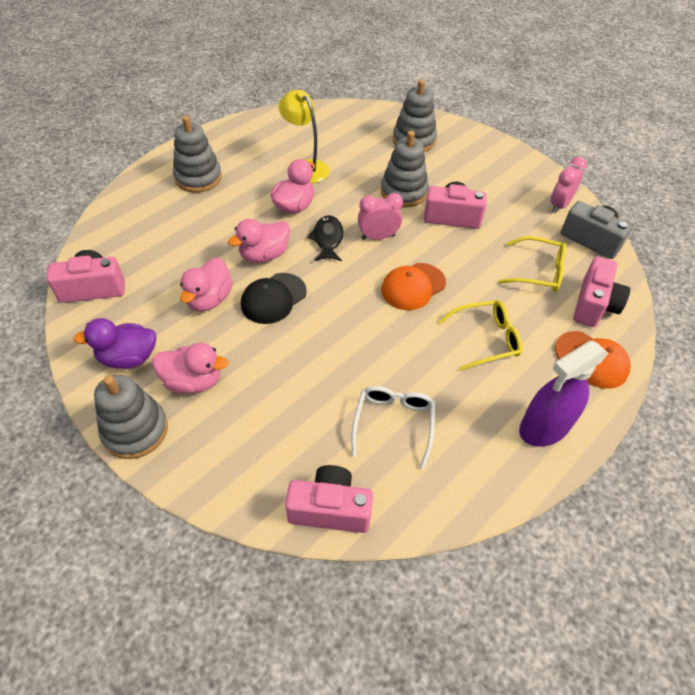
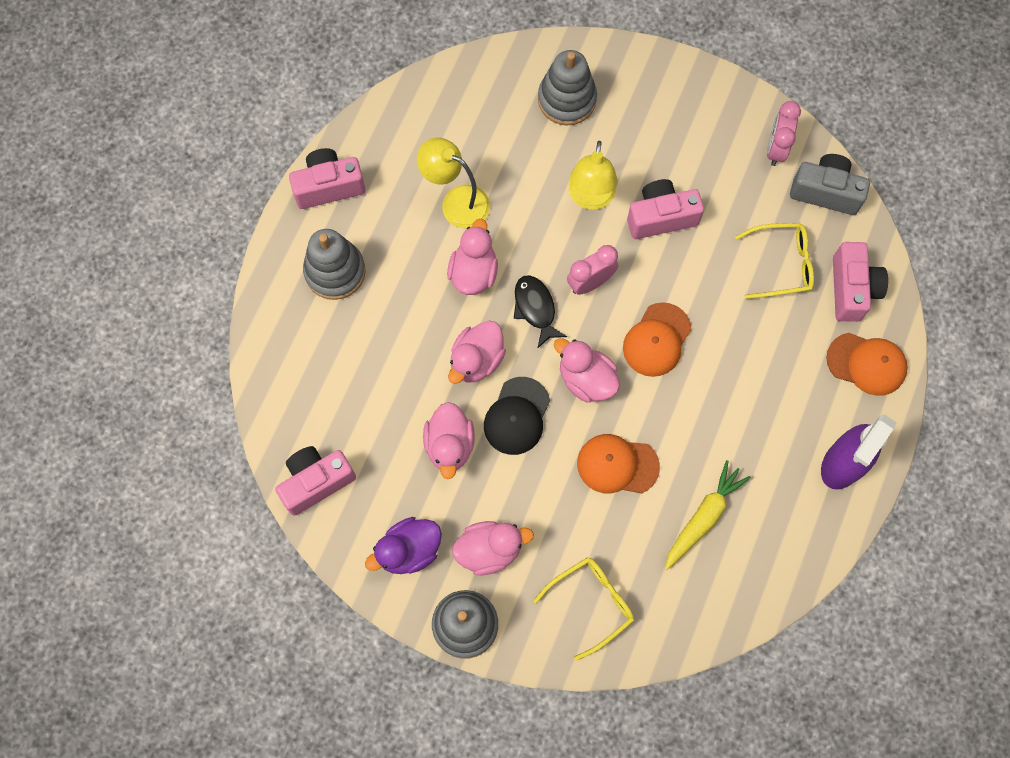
camera: 20 degrees left, 20 degrees up
(330, 509) = (682, 626): pink camera -> pink camera (329, 186)
(336, 358) = (617, 465): none -> orange cap
(342, 293) = (586, 379): none -> pink duck
(393, 424) = (703, 517): white glasses -> yellow carrot
(403, 192) = (590, 198): grey stacking toy -> yellow lamp
(485, 339) = (756, 380): yellow glasses -> yellow glasses (591, 604)

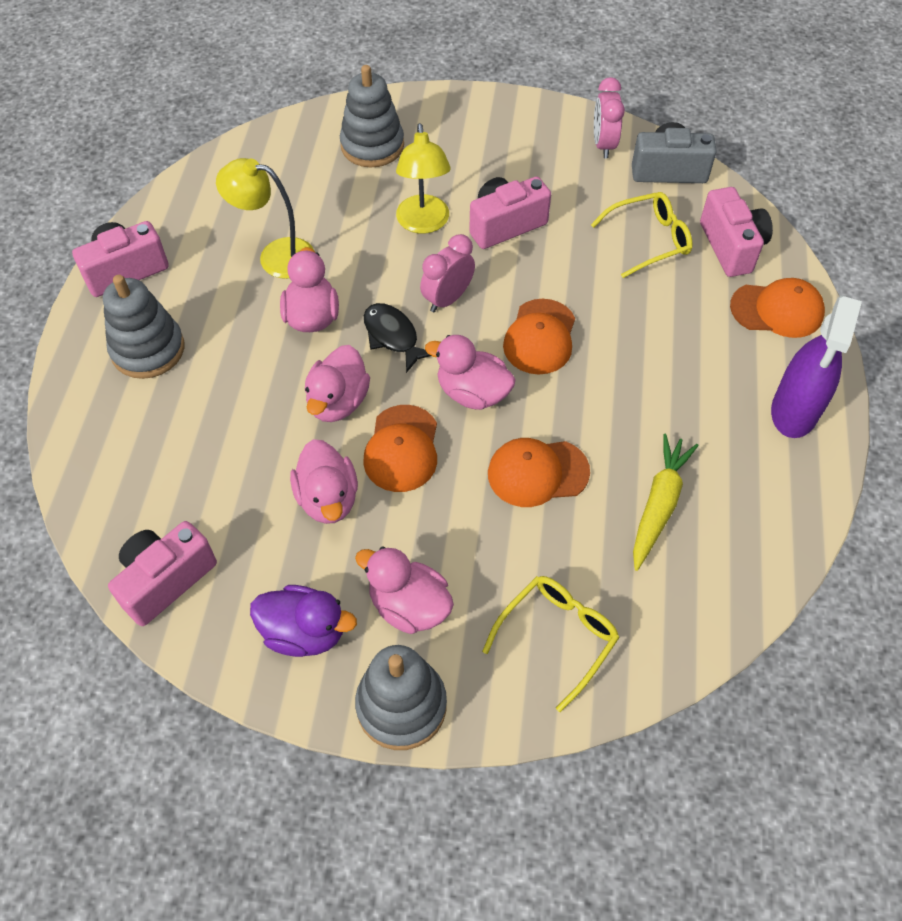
camera: 15 degrees left, 15 degrees down
(409, 550) = (304, 632): purple duck -> purple duck turned 120 degrees counterclockwise
(489, 550) = (409, 606): pink duck -> pink duck turned 120 degrees counterclockwise
(517, 416) = (402, 449): black cap -> orange cap

